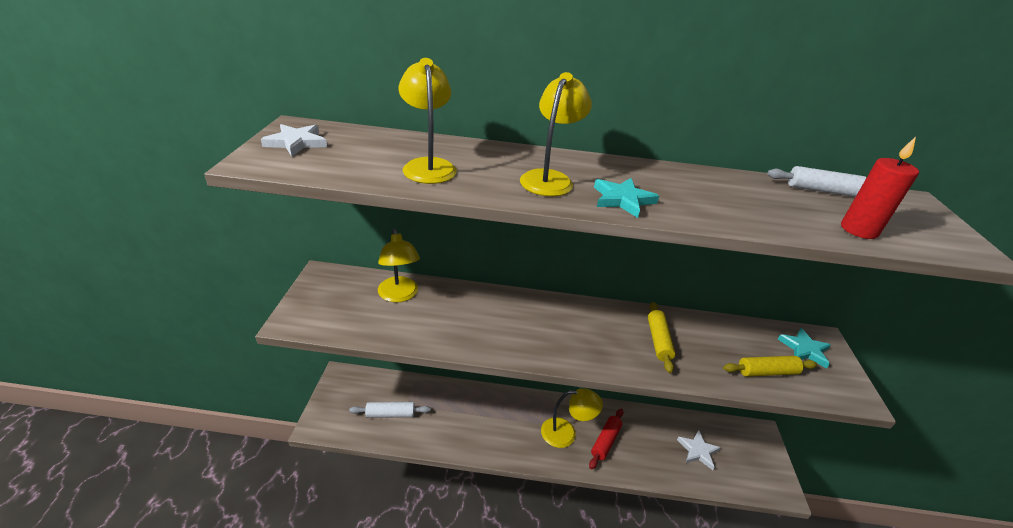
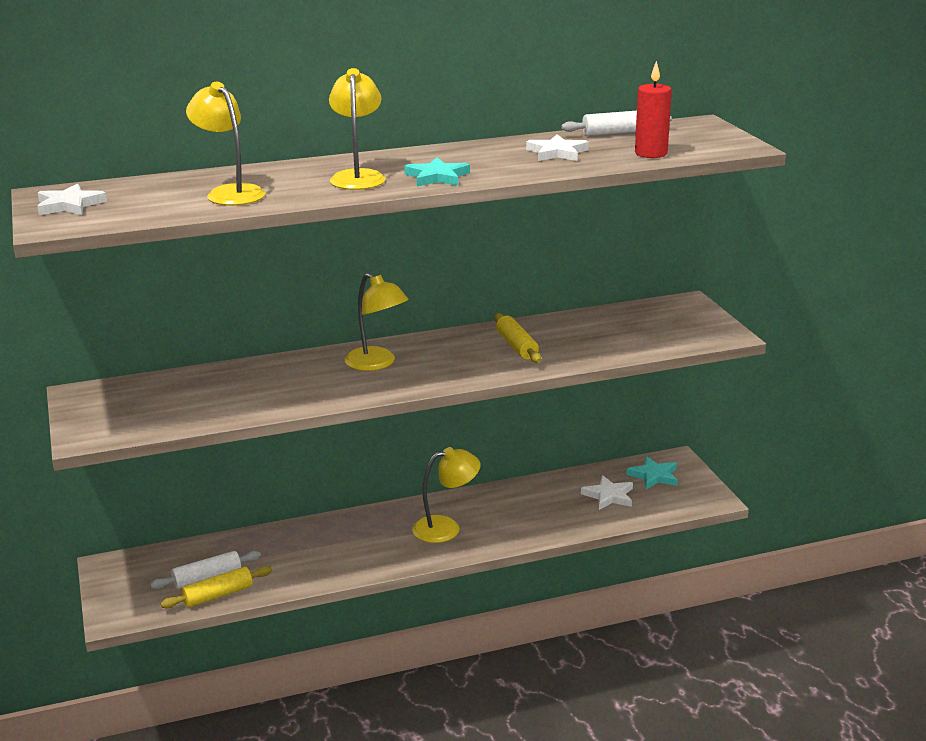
camera: 20 degrees left, 10 degrees down
(399, 295) = (195, 386): yellow lamp -> yellow lamp (377, 363)
(605, 441) = (497, 520): red rolling pin -> none
(755, 200) = (557, 152): none -> white star
(767, 372) = (637, 340): yellow rolling pin -> yellow rolling pin (218, 595)
(804, 349) = (669, 315): turquoise star -> turquoise star (654, 476)

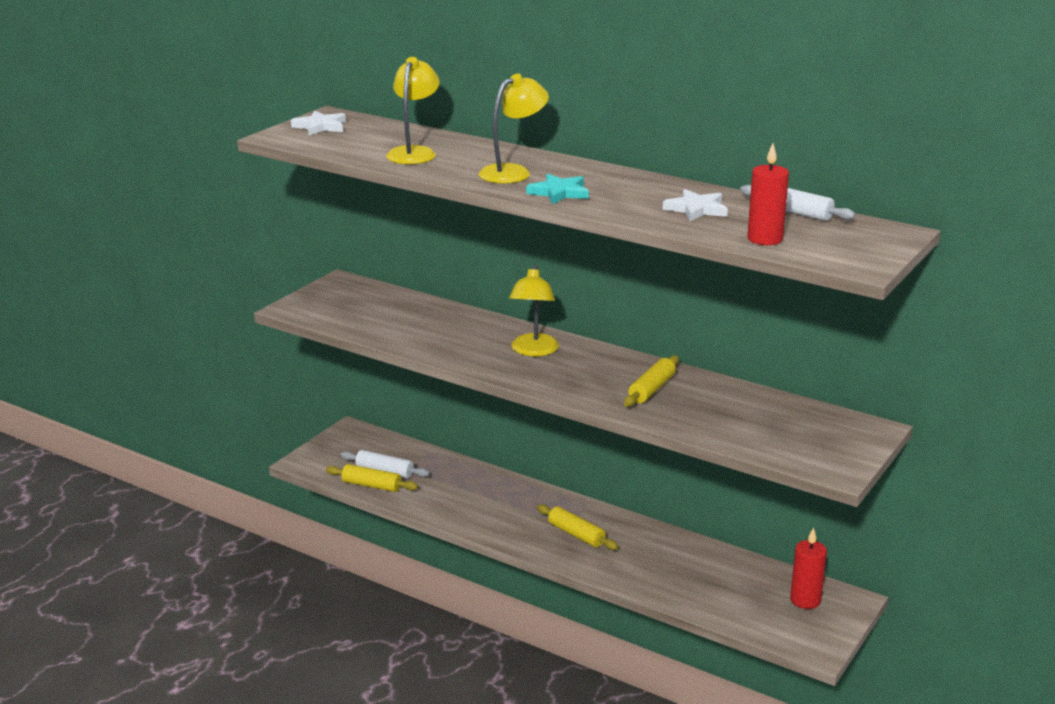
camera: 50 degrees right, 0 degrees up
(446, 528) = (576, 534): yellow lamp -> yellow rolling pin
(609, 496) = (737, 590): white star -> none
(654, 476) = (805, 600): turquoise star -> red candle

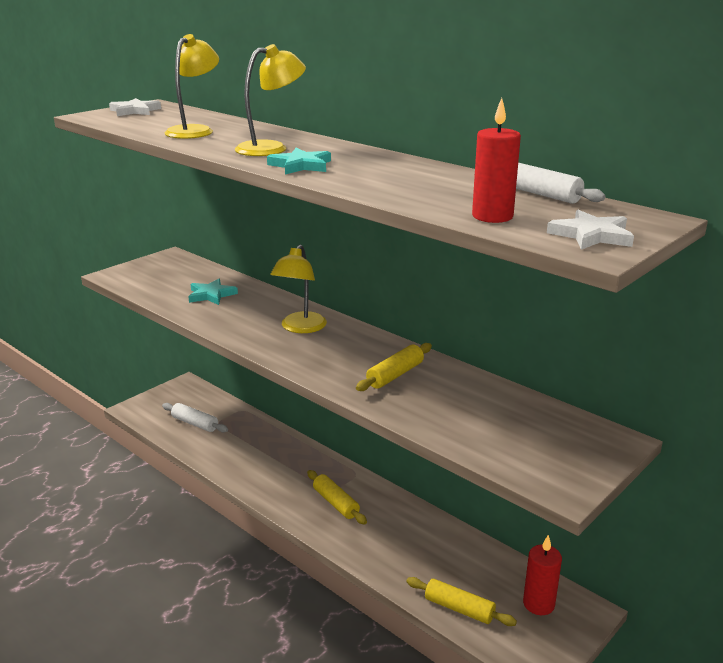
camera: 10 degrees right, 0 degrees up
(371, 485) = (177, 435): yellow rolling pin -> yellow rolling pin (459, 609)
(417, 323) = (211, 295): none -> turquoise star
(696, 209) = (433, 186): white star -> white star (591, 235)

